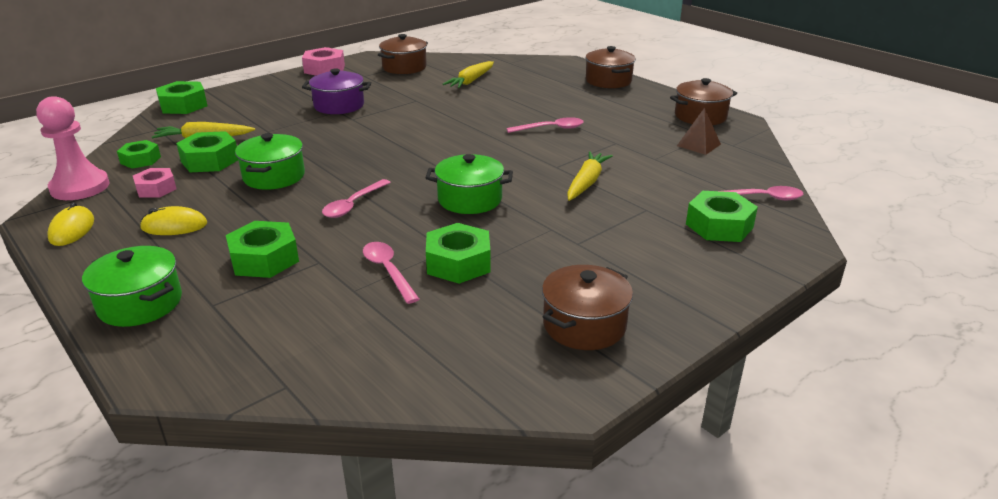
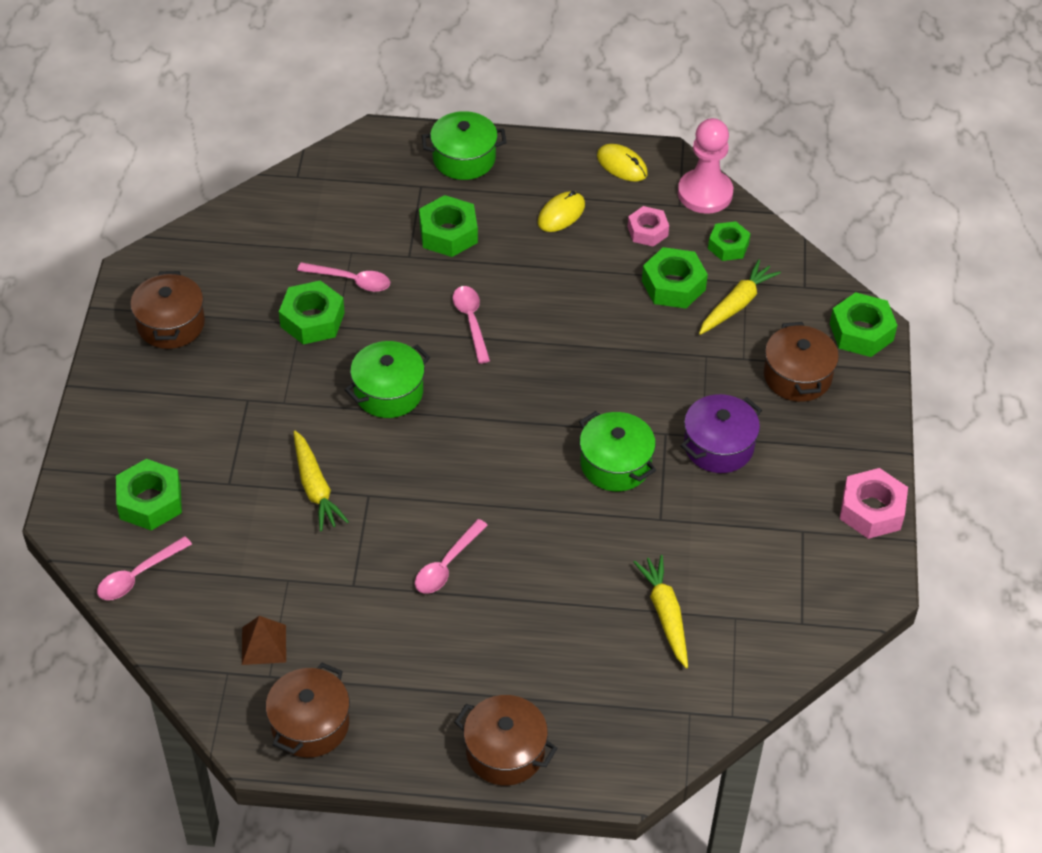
camera: 135 degrees right, 20 degrees up
(274, 176) = (586, 306): green pot -> green pot (615, 464)
(404, 67) = (792, 589): brown pot -> brown pot (797, 376)

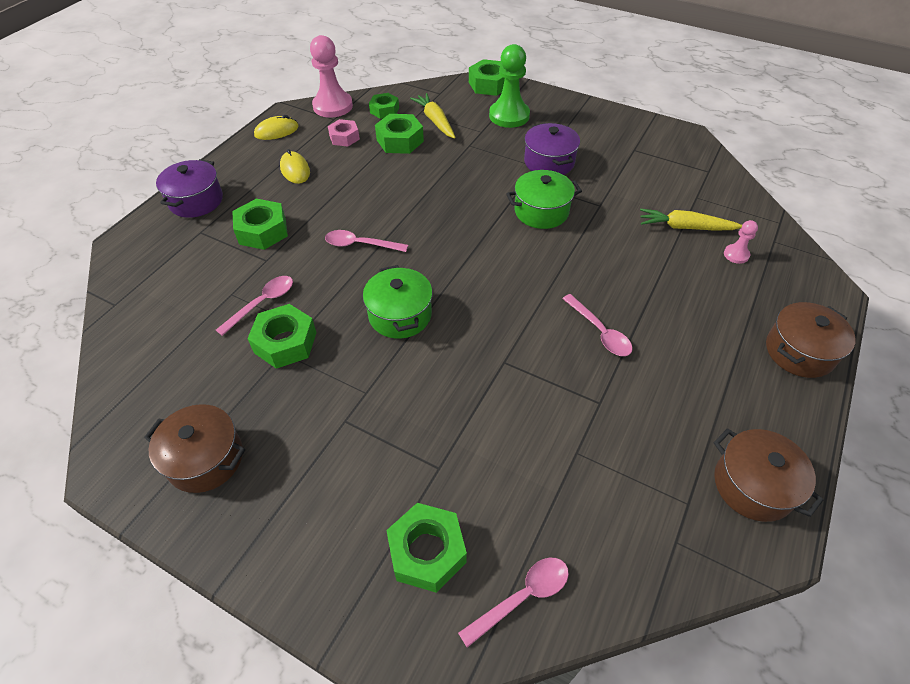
camera: 65 degrees left, 0 degrees up
(137, 576) = (523, 596): pink spoon -> pink spoon turned 105 degrees counterclockwise
(263, 644) = (649, 497): brown pyramid -> none
(315, 488) = (478, 398): yellow carrot -> none
(464, 158) = (196, 201): green pot -> purple pot
(640, 674) = (736, 255): none -> pink pawn
(797, 376) = (509, 116): brown pot -> green pawn
(872, 510) = (628, 120): pink nut -> none

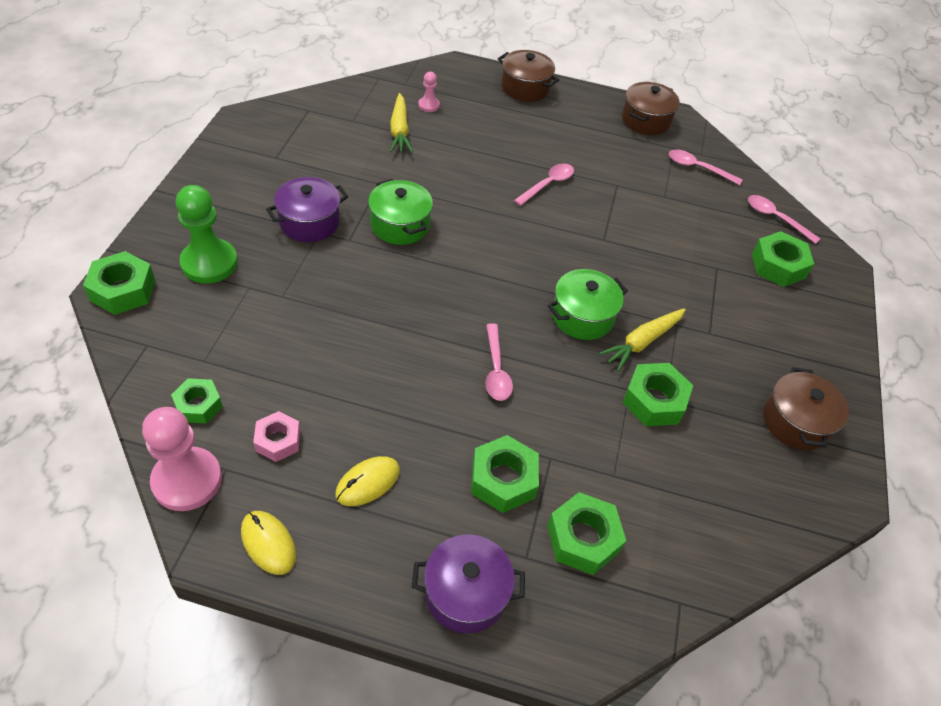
camera: 110 degrees left, 0 degrees up
(262, 303) = (614, 438): pink spoon -> pink spoon (697, 168)
(400, 141) = (279, 371): green nut -> green nut (583, 538)
(435, 121) = (226, 339): yellow carrot -> yellow carrot (642, 342)

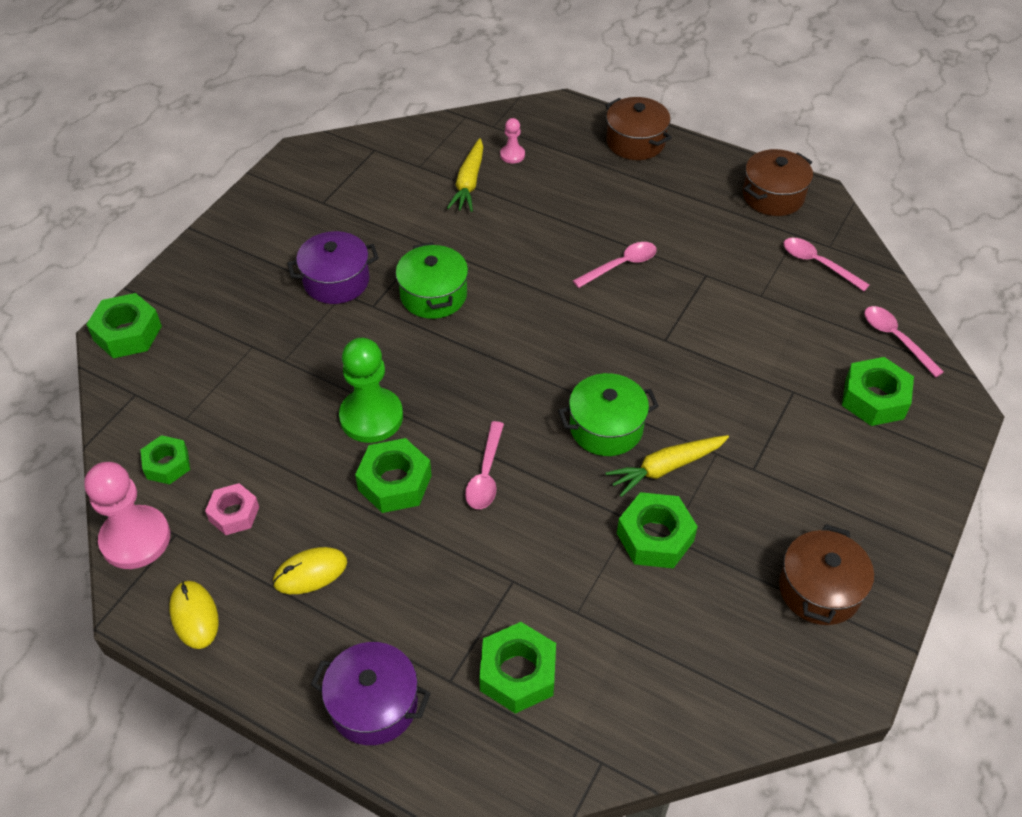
camera: 20 degrees right, 0 degrees up
(209, 263) = (220, 314): green pawn -> green pawn (371, 417)
(503, 479) = (452, 595): green nut -> green nut (394, 482)

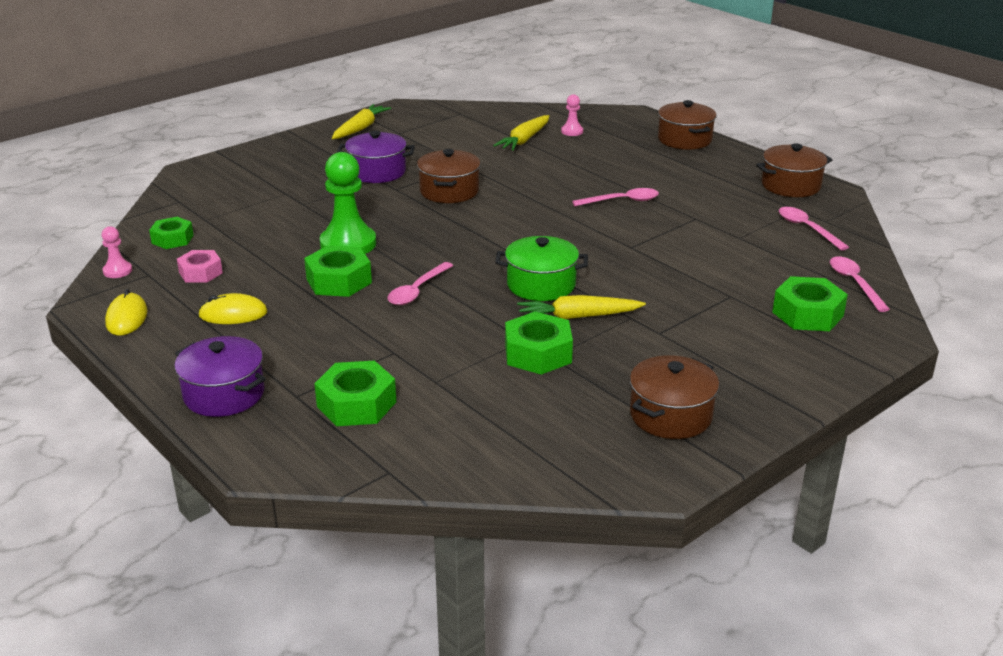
camera: 20 degrees right, 20 degrees down
(127, 333) = (199, 172): green nut -> none
(135, 539) = (117, 271): pink pawn -> pink pawn, size x0.48
(274, 205) = (360, 128): none -> yellow carrot
(433, 295) = (449, 191): green pot -> brown pot

